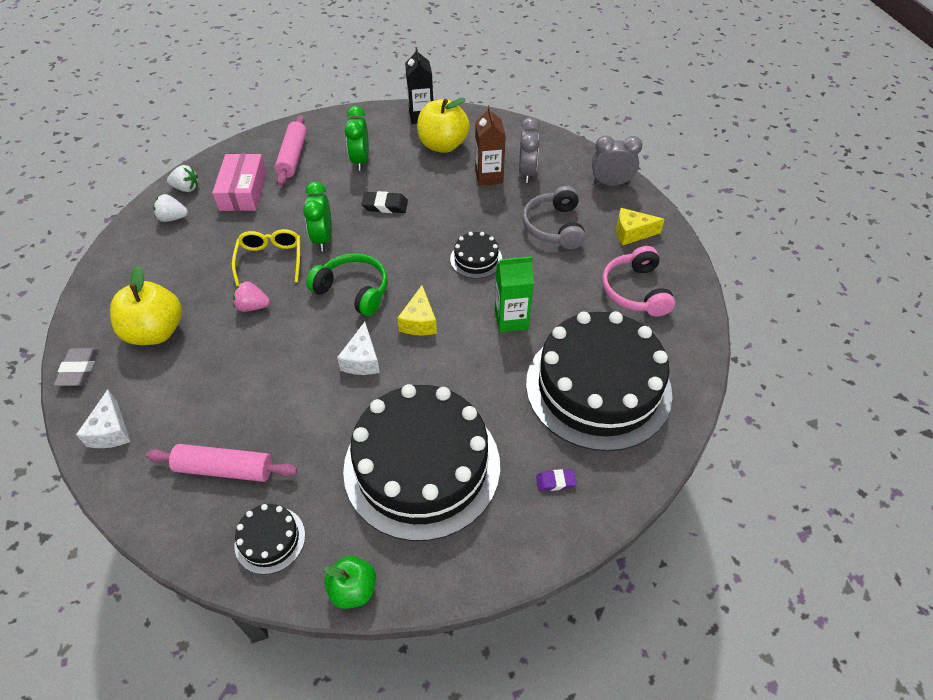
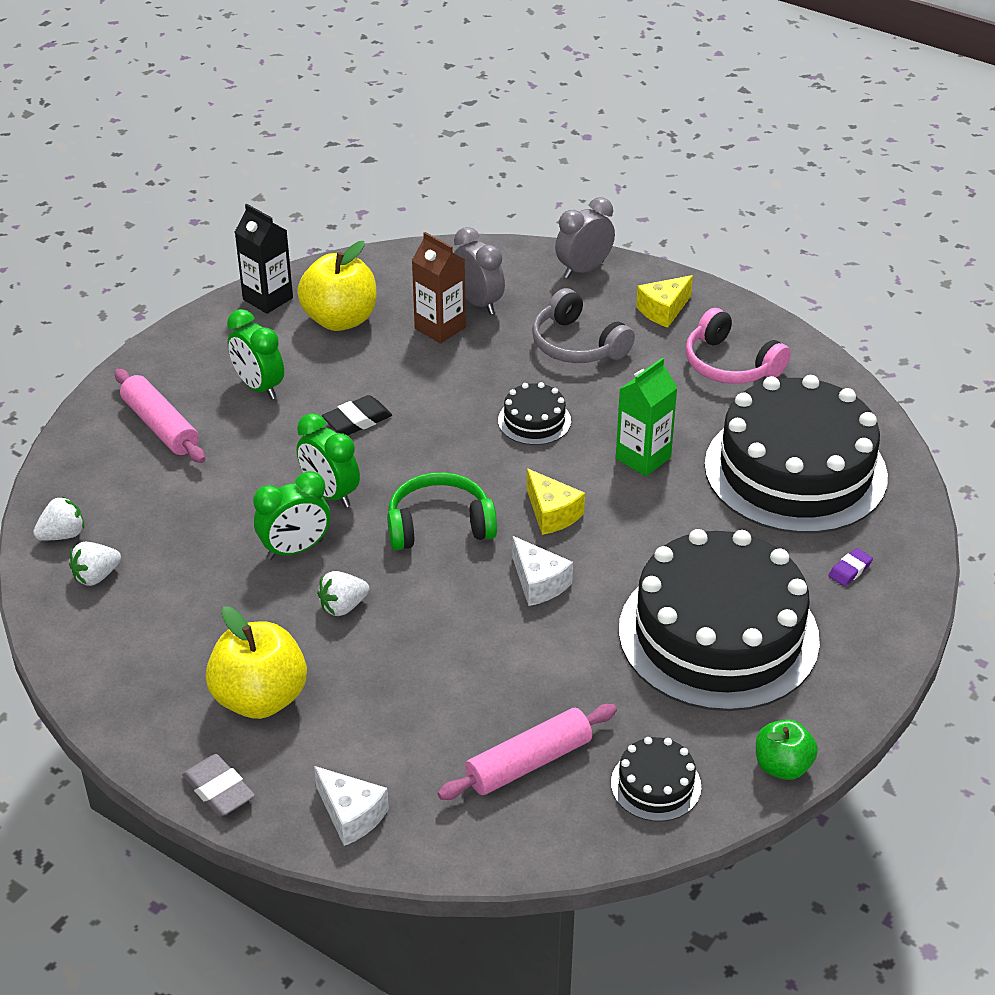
camera: 40 degrees left, 10 degrees down
(243, 191) = (149, 497): pink box -> none
(253, 306) = (343, 606): pink strawberry -> white strawberry
(270, 259) = (295, 549): yellow glasses -> green clock

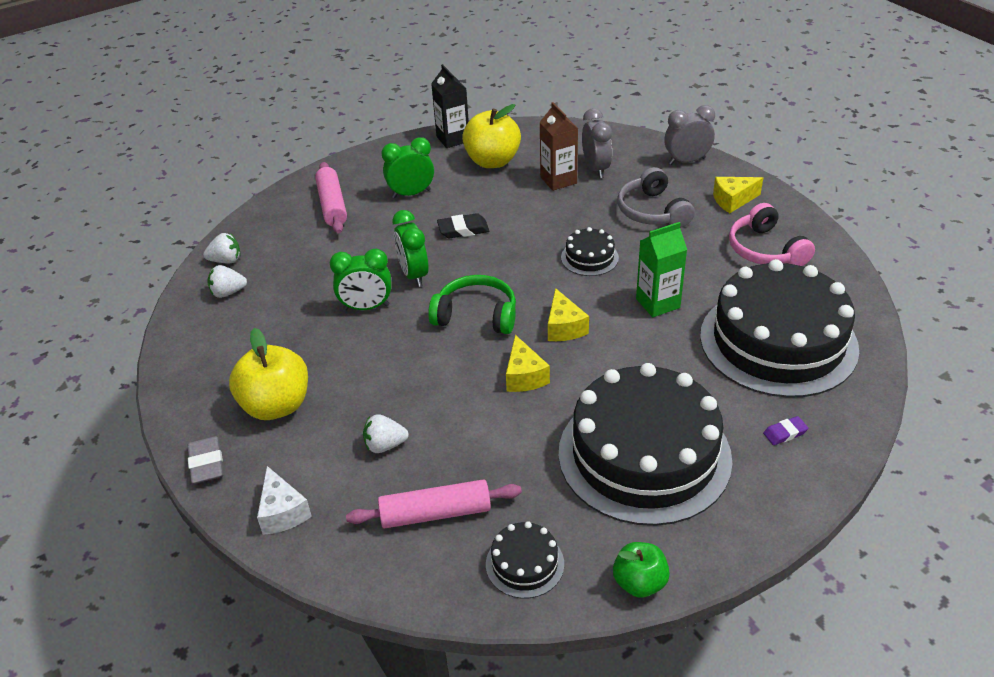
camera: 25 degrees right, 0 degrees up
(259, 387) = (411, 194): green clock -> green clock turned 90 degrees clockwise
(343, 606) = (373, 356): white strawberry -> white strawberry (385, 445)
(539, 583) = (524, 376): white cheese -> yellow cheese

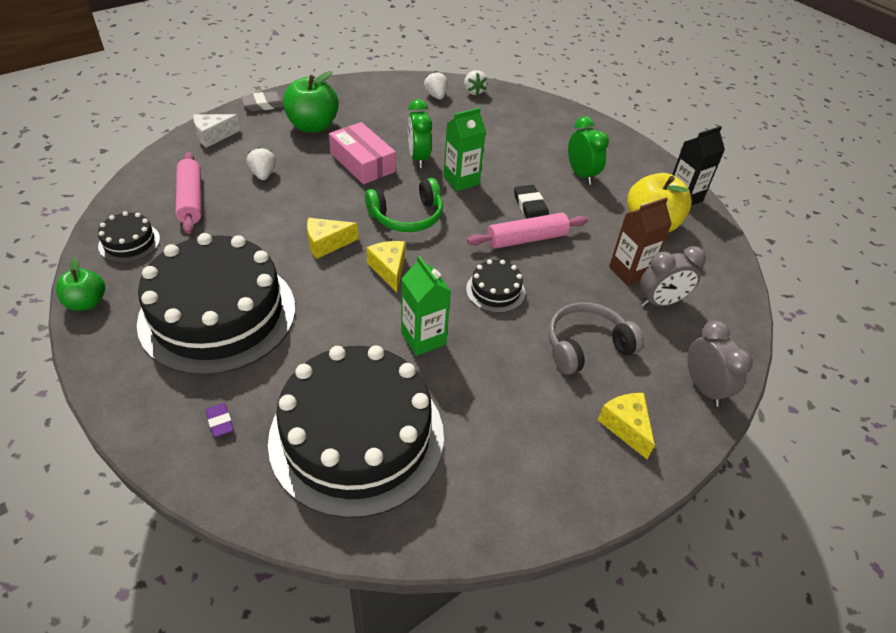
camera: 80 degrees right, 5 degrees up
(276, 405) = (313, 126): yellow apple -> green apple
(332, 205) = (554, 134): pink rolling pin -> pink rolling pin (526, 239)
(369, 354) = (362, 162): none -> pink box
(414, 275) = (461, 180): green clock -> green carton
(476, 315) = (407, 216): green headphones -> green headphones turned 60 degrees clockwise
(564, 327) = (389, 269): yellow cheese -> yellow cheese turned 90 degrees clockwise
(765, 250) = (525, 448): pink headphones -> none

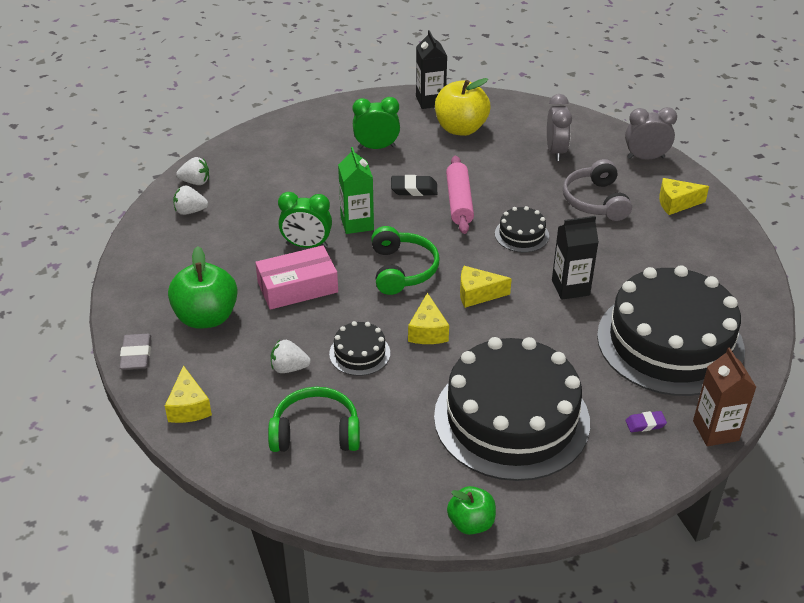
camera: 70 degrees left, 5 degrees down
(129, 242) = (378, 488): black cake -> black cake (359, 353)
(191, 200) = (316, 432): pink rolling pin -> green headphones
(213, 136) = (189, 407): white cheese -> yellow cheese
(423, 338) = (570, 287): green carton -> black carton
(629, 271) = (517, 156): brown carton -> brown carton (715, 431)

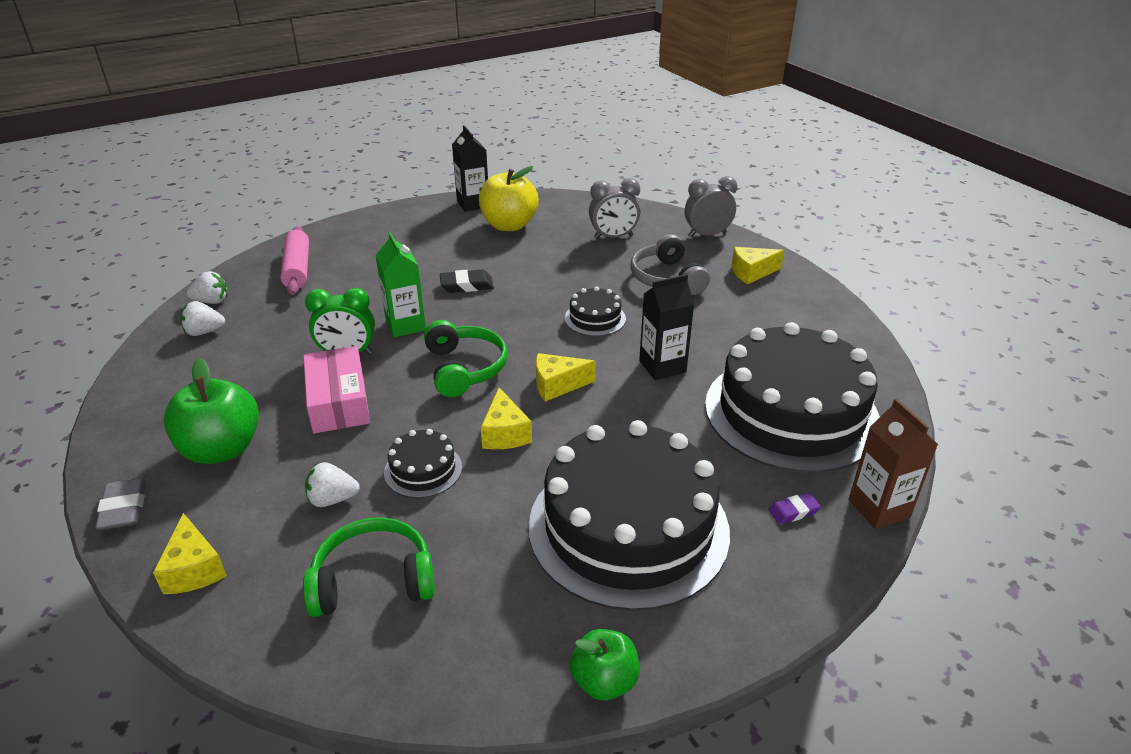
camera: 10 degrees left, 5 degrees down
(297, 287) = (339, 401): pink box -> pink box turned 75 degrees counterclockwise
(376, 147) = (420, 250): green clock -> none
(459, 202) = (519, 293): pink rolling pin -> pink rolling pin (298, 269)
(556, 151) = (613, 237): grey clock -> grey clock turned 90 degrees clockwise

